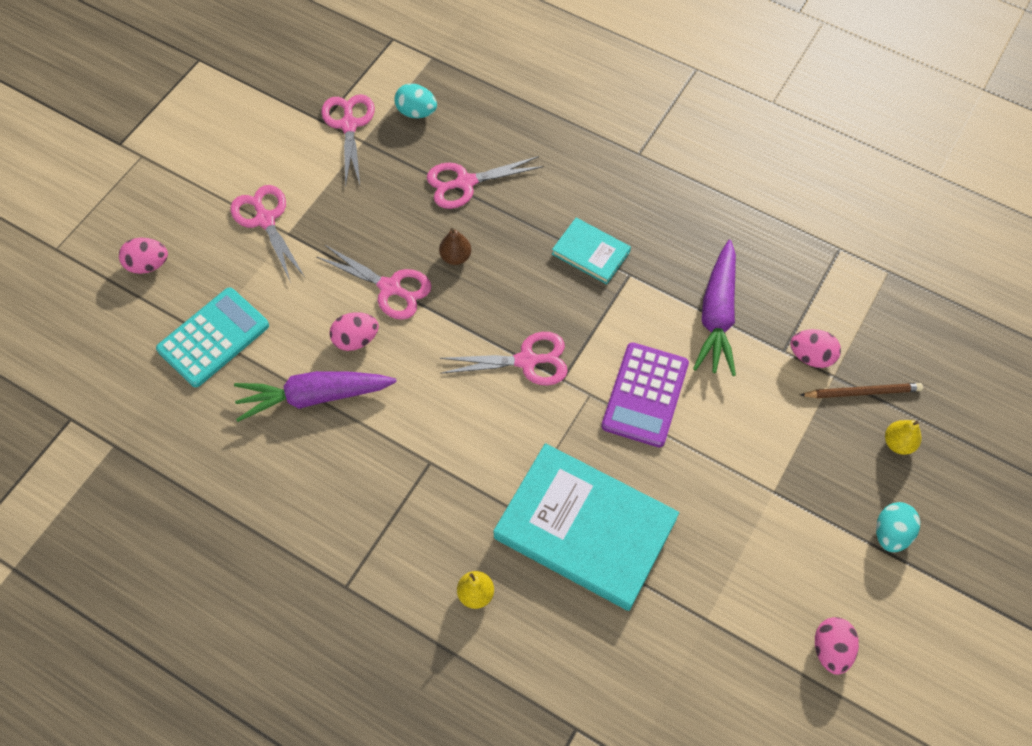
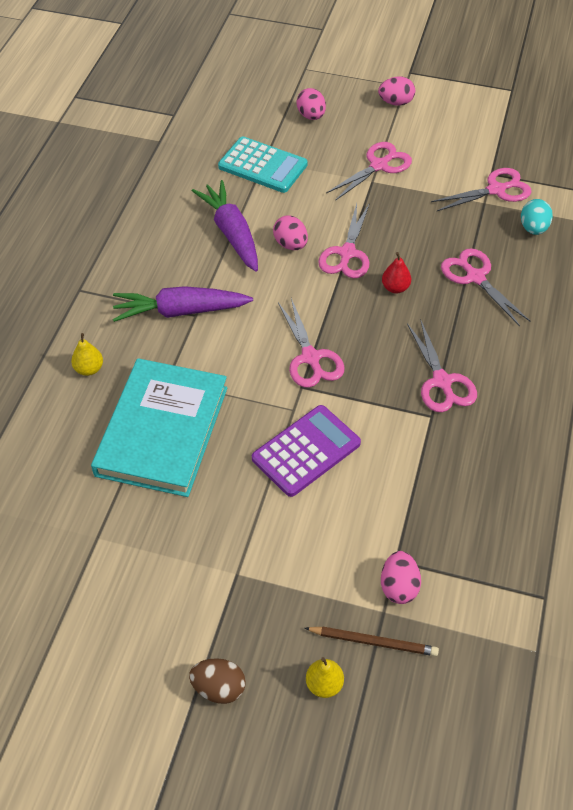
camera: 75 degrees right, 10 degrees down
(455, 257) = (395, 288): brown pear -> red pear
(590, 253) = (442, 381): turquoise book -> pink scissors
(645, 395) = (306, 451): purple calculator -> purple calculator turned 135 degrees clockwise
(717, 315) = (414, 495): purple carrot -> purple carrot (180, 311)
(830, 649) = (86, 646): pink egg -> pink egg (396, 102)
(862, 392) = (373, 642): brown pencil -> brown pencil turned 60 degrees counterclockwise
(891, 533) = (219, 688): turquoise egg -> brown egg

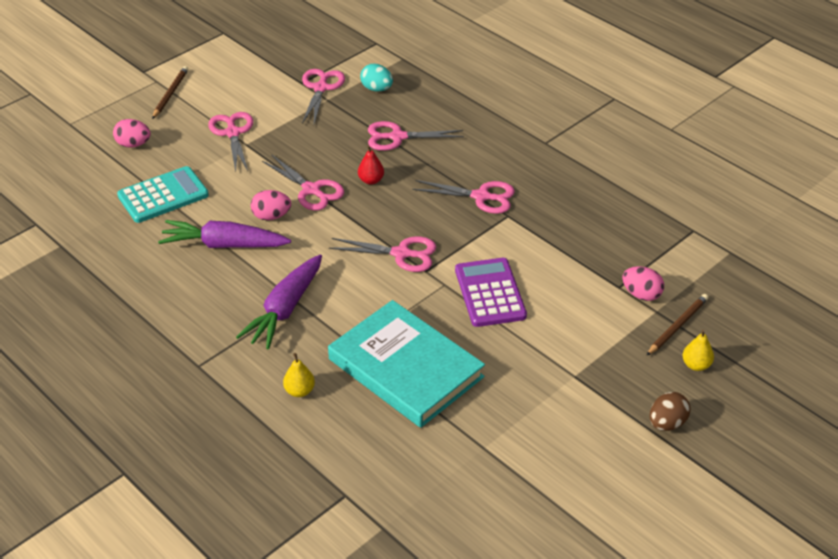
camera: 60 degrees left, 10 degrees down
(396, 102) = (170, 94): pink egg -> brown pencil

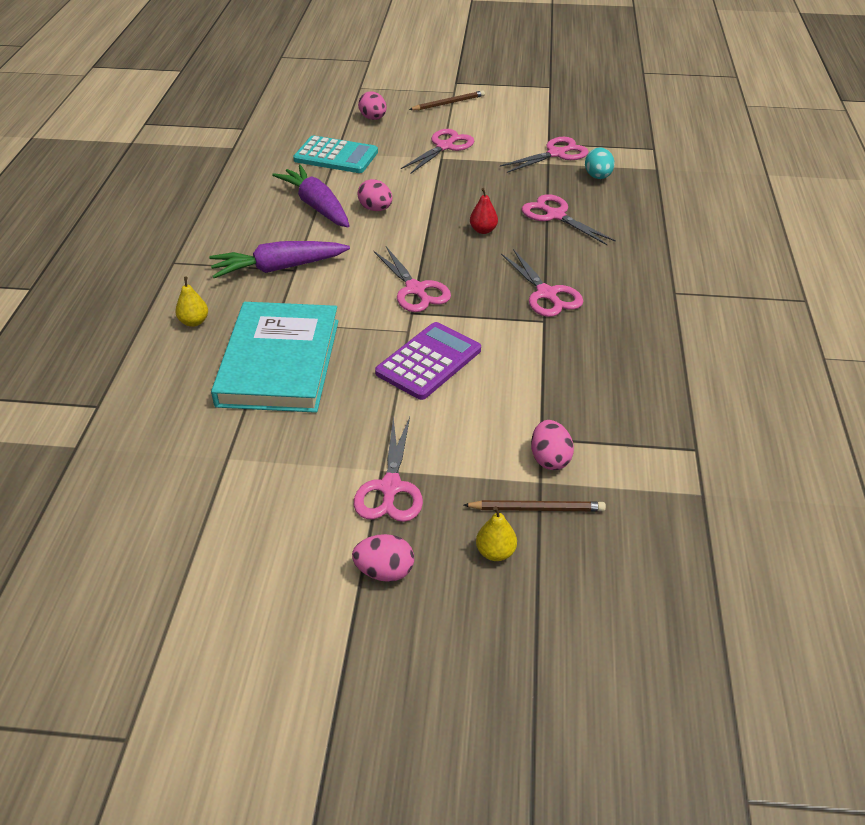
camera: 50 degrees right, 0 degrees up
(311, 190) = (431, 210): pink scissors -> pink scissors (390, 487)
(667, 423) = (384, 571): brown egg -> pink egg

